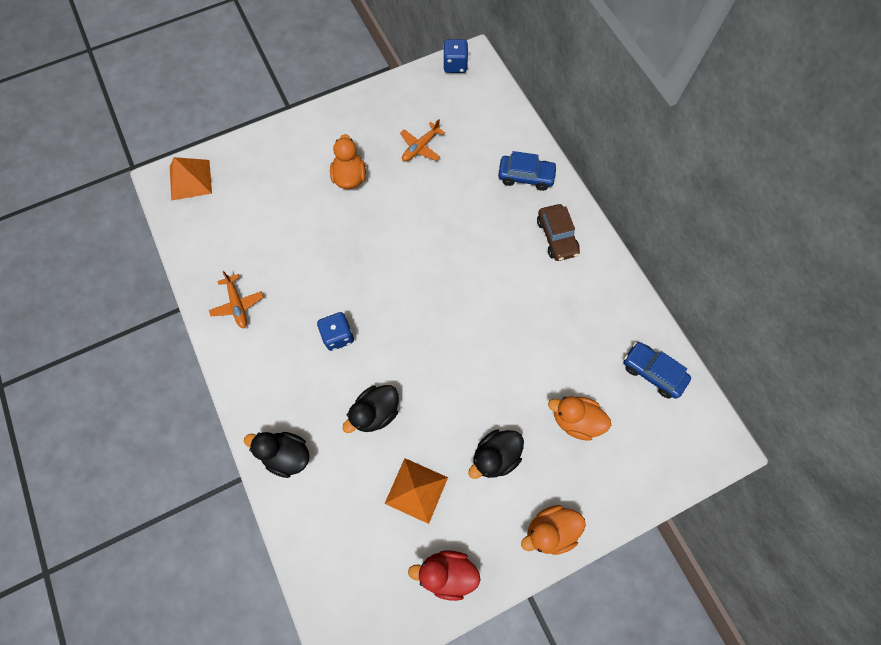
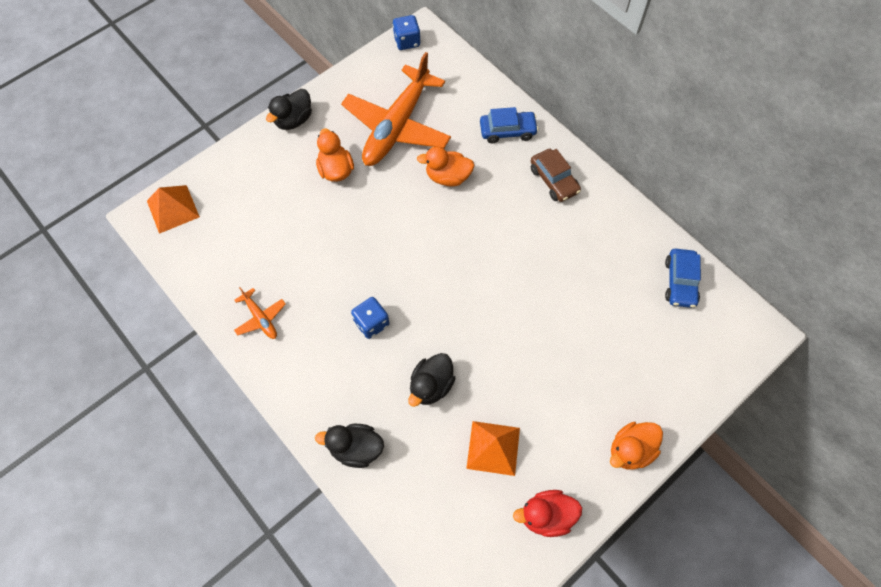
camera: 15 degrees left, 5 degrees down
(420, 147) = (397, 126): orange plane -> orange plane, size x2.34
(495, 456) = (558, 396): black duck -> black duck (293, 120)
(575, 420) = (622, 343): orange duck -> orange duck (448, 177)
(652, 372) = (680, 282): blue car -> blue car turned 105 degrees counterclockwise

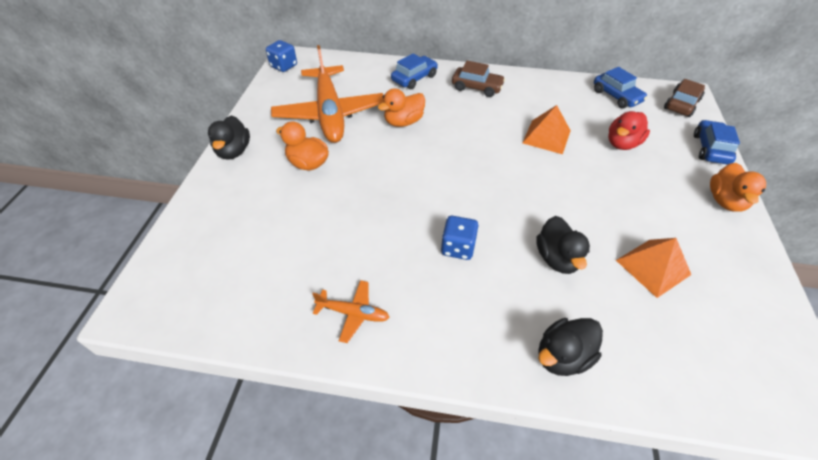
camera: 40 degrees left, 15 degrees down
(173, 209) = (164, 282): orange pyramid -> orange pyramid (546, 136)
(546, 516) = (746, 285): red duck -> red duck (622, 143)
(692, 399) = (710, 149): none -> blue car
(736, 337) = (681, 104): none -> brown car

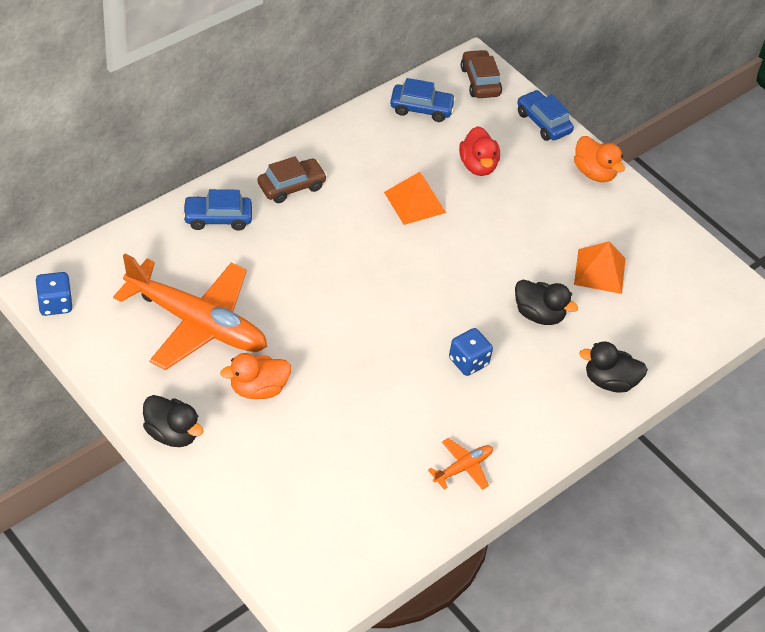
camera: 55 degrees left, 0 degrees up
(403, 122) = (278, 279): orange duck -> none
(414, 78) = (217, 218): blue car -> blue car turned 90 degrees counterclockwise
(562, 356) = (609, 381): black duck -> black duck turned 90 degrees clockwise

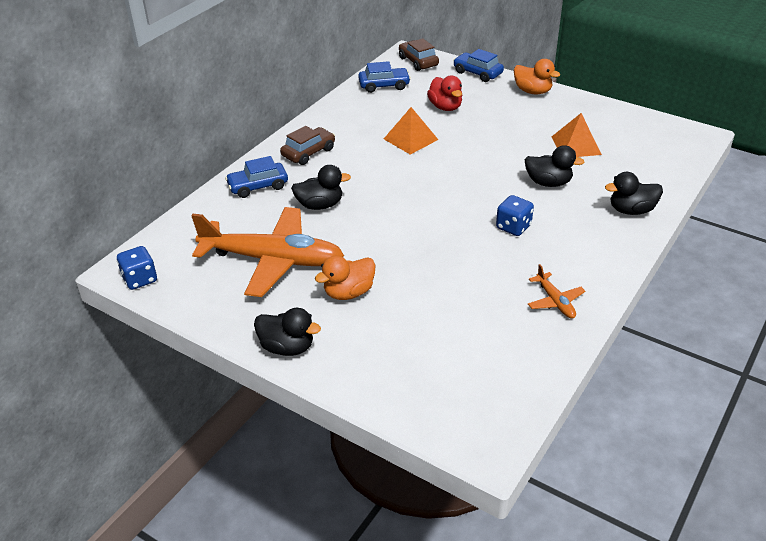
camera: 10 degrees left, 10 degrees down
(274, 266) = (320, 205): none -> black duck
(462, 468) = (555, 301): orange plane -> orange plane turned 120 degrees clockwise

